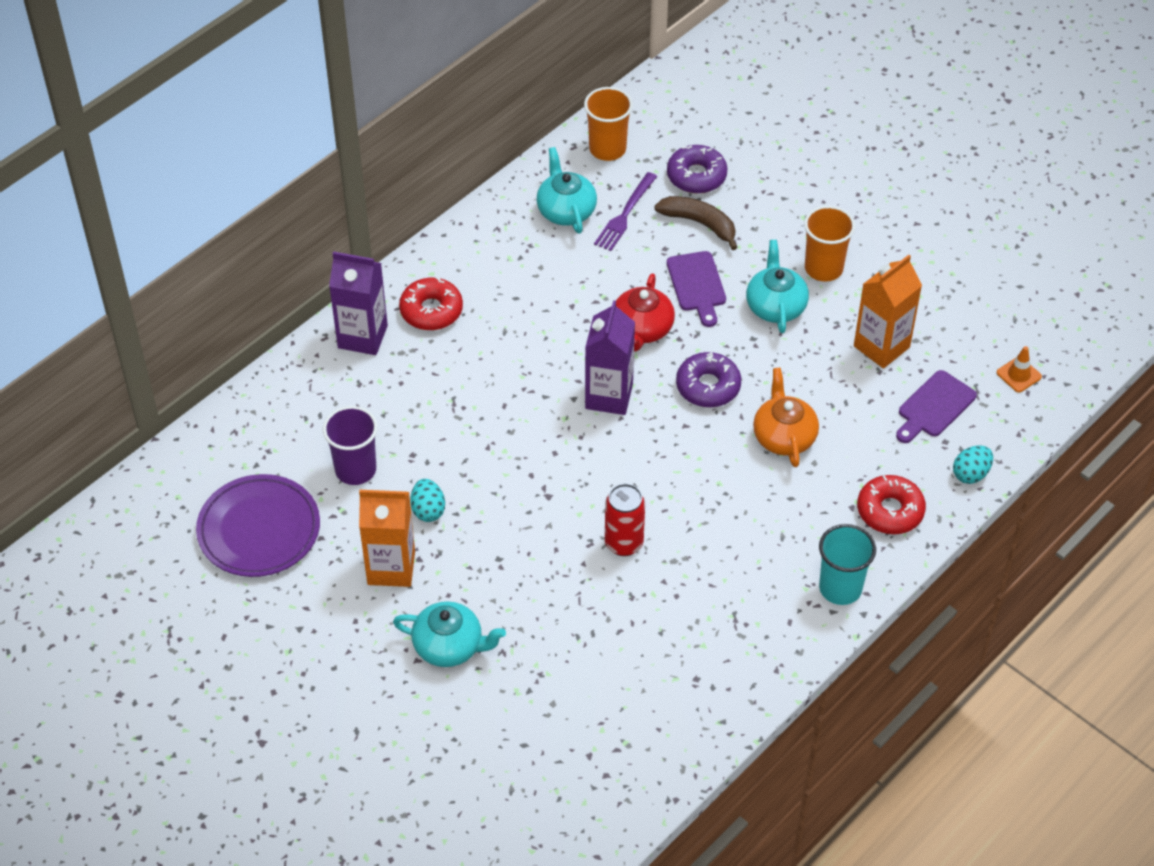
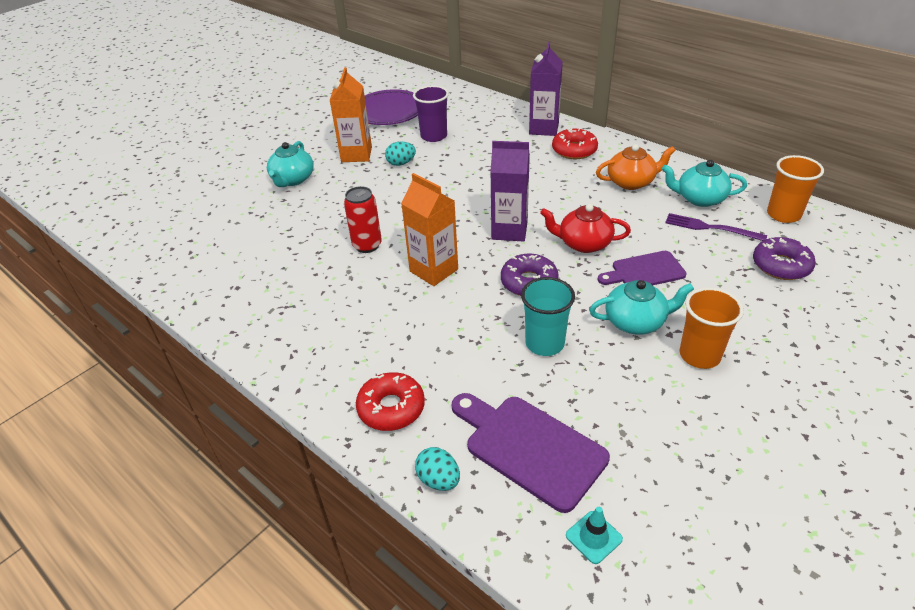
camera: 90 degrees right, 10 degrees down
(566, 210) = (699, 198): turquoise teapot -> turquoise teapot turned 150 degrees counterclockwise
(700, 223) = (721, 270): brown banana -> none
(784, 436) = (478, 330): orange teapot -> orange teapot (631, 182)
(840, 588) = (306, 371): turquoise cup -> turquoise cup (544, 343)
(881, 346) = (605, 402): orange carton -> orange carton (434, 270)
(934, 407) = (529, 447): purple cutting board -> purple cutting board, size x1.54
(1019, 375) = (593, 537): orange traffic cone -> turquoise traffic cone

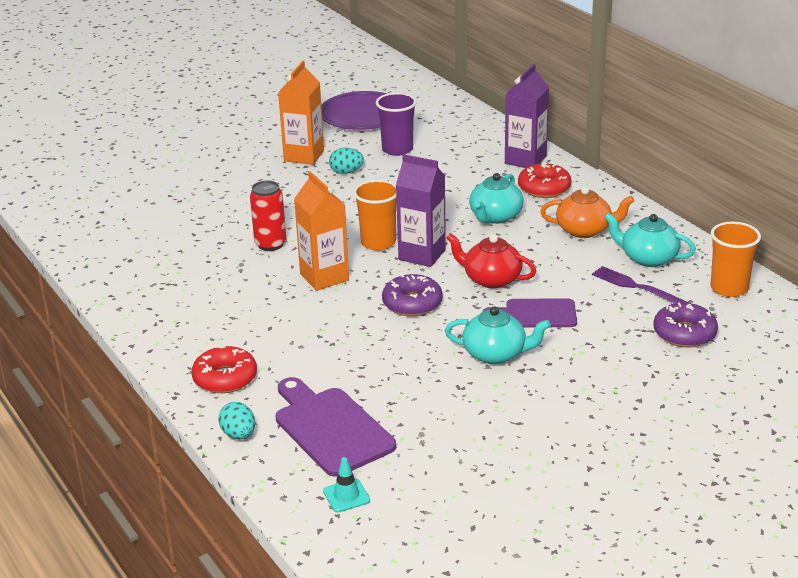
camera: 15 degrees right, 10 degrees down
(292, 179) = (225, 170): turquoise teapot -> turquoise teapot (495, 216)
(544, 343) = (394, 355): turquoise cup -> none
(699, 355) = (537, 391): orange cup -> orange cup (378, 243)

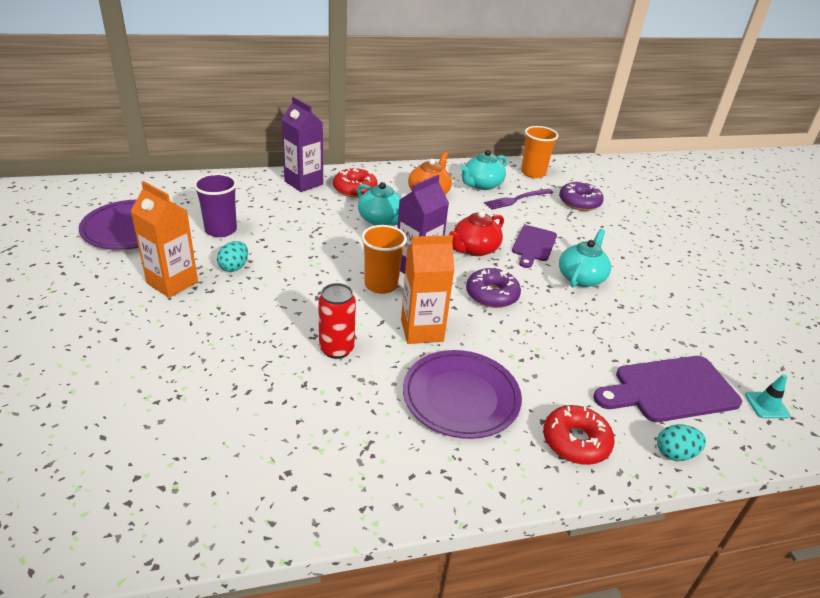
camera: 75 degrees left, 5 degrees up
(247, 313) = (461, 397): none -> purple plate

